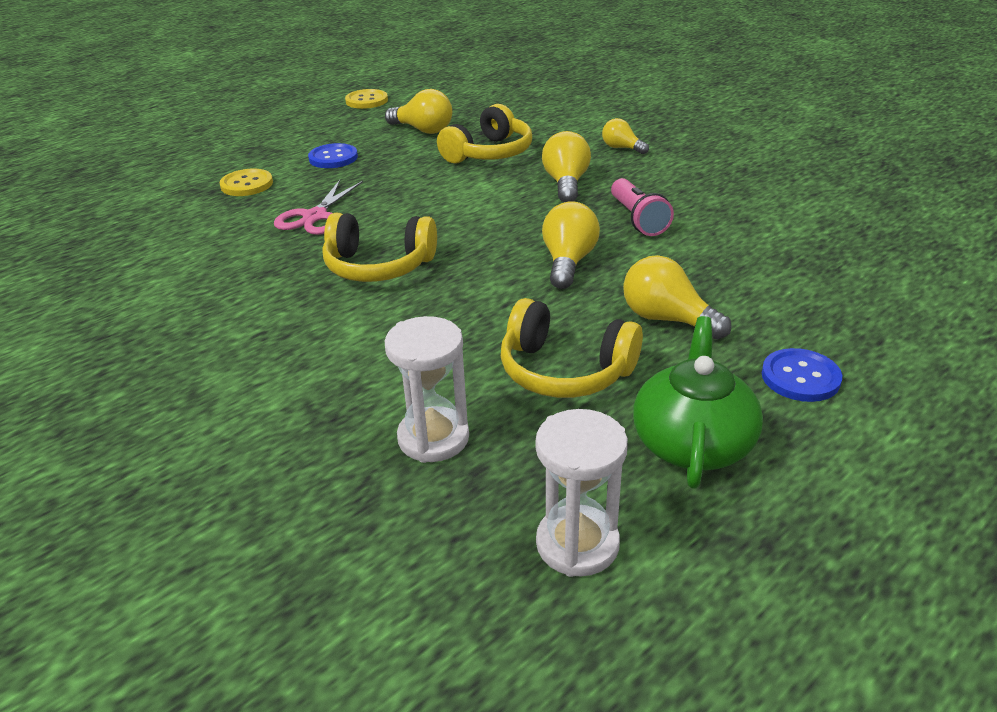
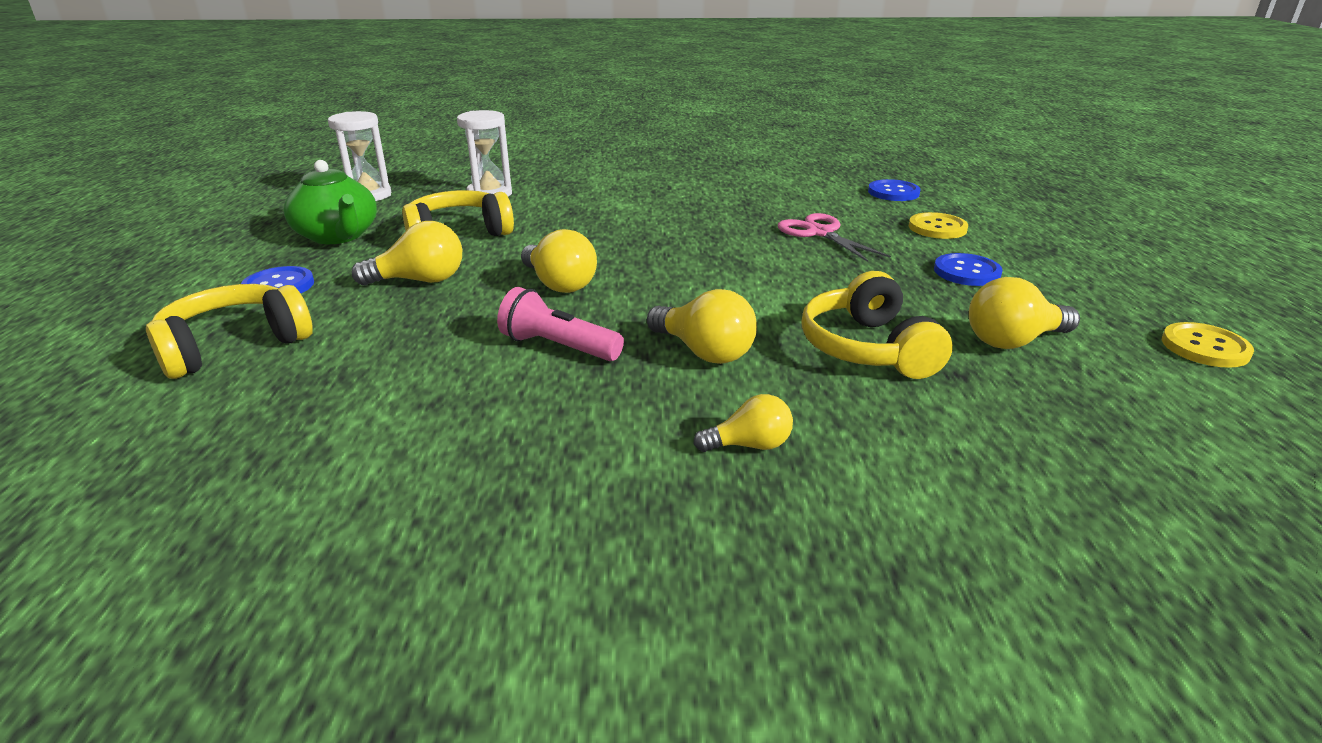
camera: 130 degrees right, 5 degrees down
(157, 222) = (893, 192): none -> blue button
(378, 266) = (690, 229): yellow headphones -> yellow headphones (234, 346)

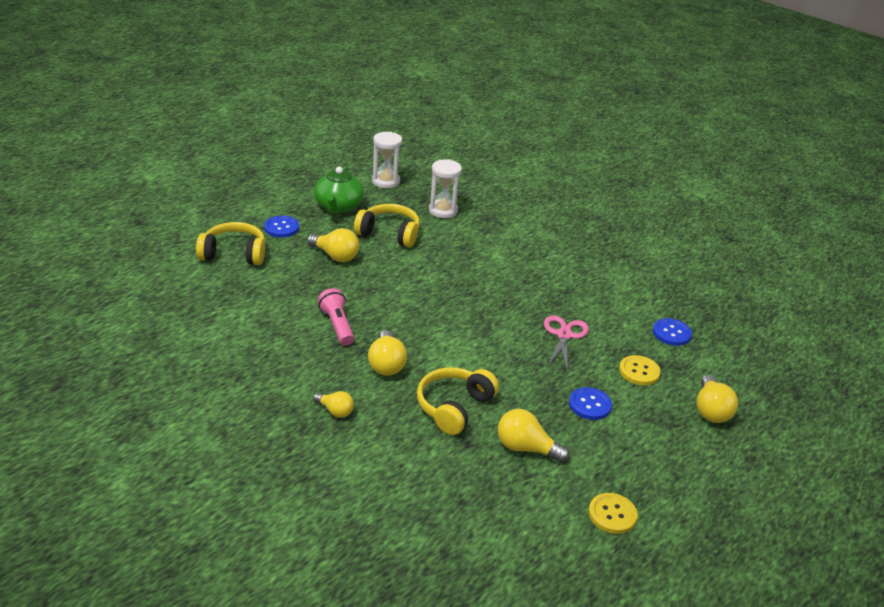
camera: 40 degrees right, 5 degrees up
(559, 284) = (386, 292): yellow light bulb -> yellow light bulb (711, 410)

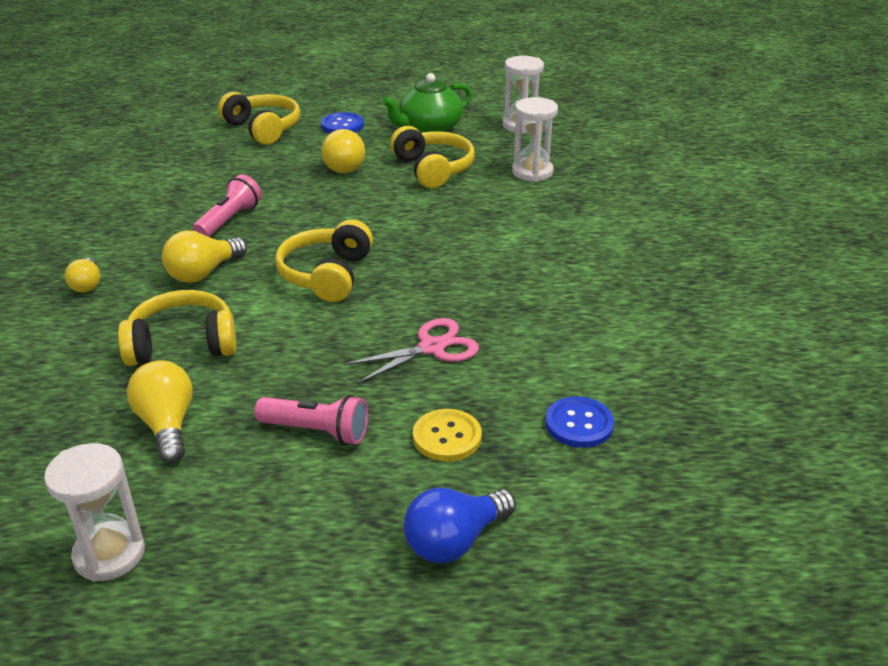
camera: 50 degrees right, 0 degrees up
(451, 327) = (327, 275): none -> yellow headphones
(590, 405) = (316, 431): blue button -> pink flashlight
(612, 514) = (109, 554): yellow button -> white hourglass
(711, 410) = (454, 541): yellow light bulb -> blue light bulb

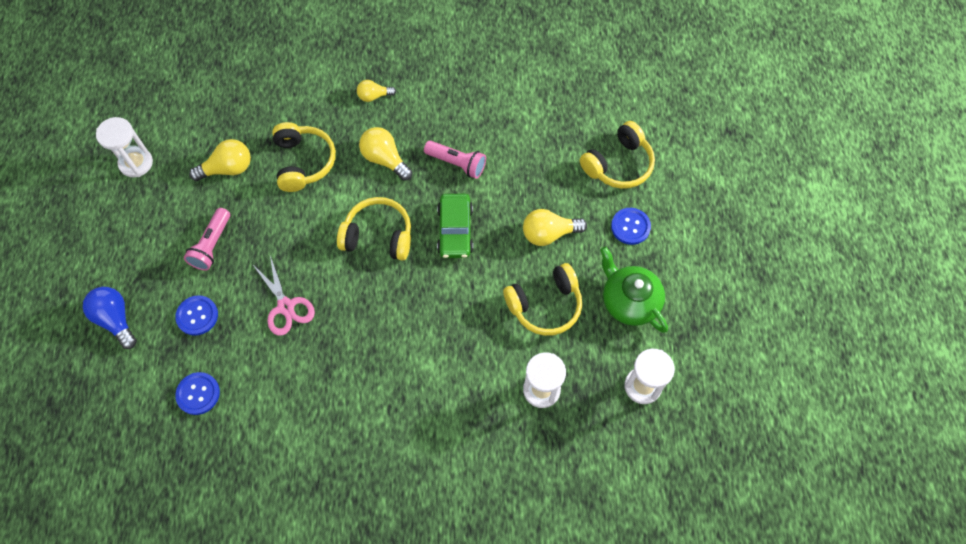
camera: 90 degrees right, 30 degrees up
(328, 221) = (455, 230): none -> green car
(447, 437) = (197, 316): yellow button -> blue button

